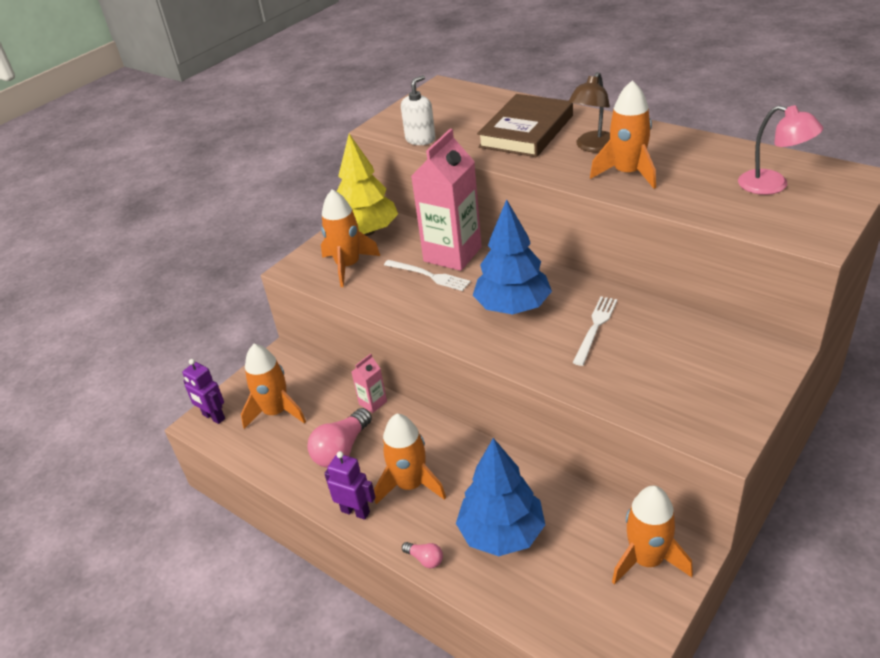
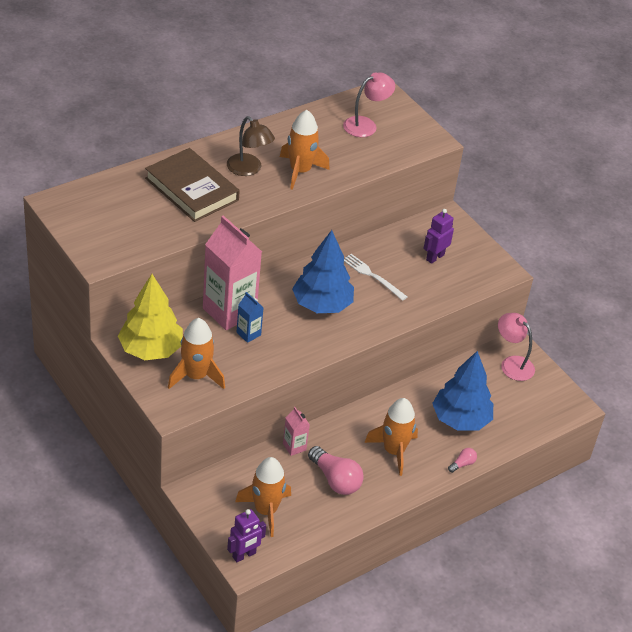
camera: 80 degrees left, 5 degrees up
(355, 511) = (402, 488): purple robot -> purple robot (435, 257)
(420, 139) = (148, 246): white soap dispenser -> none
(429, 276) = (248, 334): white fork -> blue carton
(647, 560) = (512, 363): orange rocket -> pink lamp

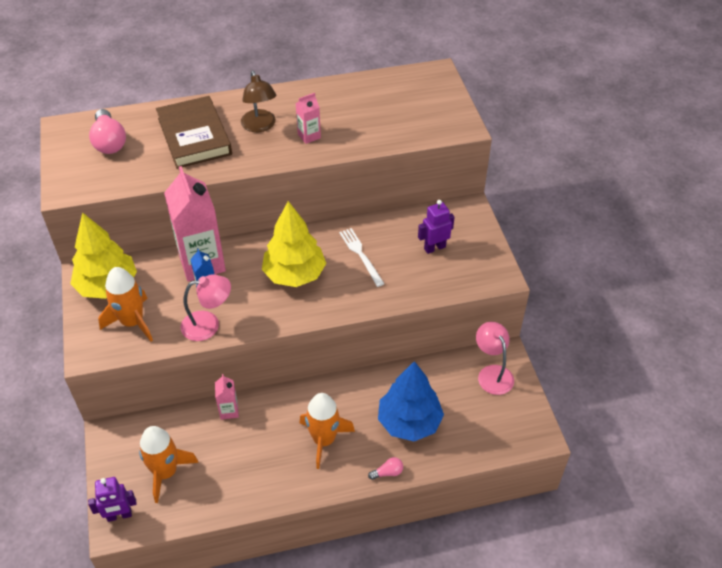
camera: 25 degrees right, 5 degrees up
(300, 171) = (309, 136): orange rocket -> pink carton
(322, 305) = (294, 274): blue tree -> yellow tree
(335, 480) = (250, 456): pink light bulb -> pink light bulb (109, 142)
(366, 125) = (401, 101): pink lamp -> pink lamp (208, 324)

